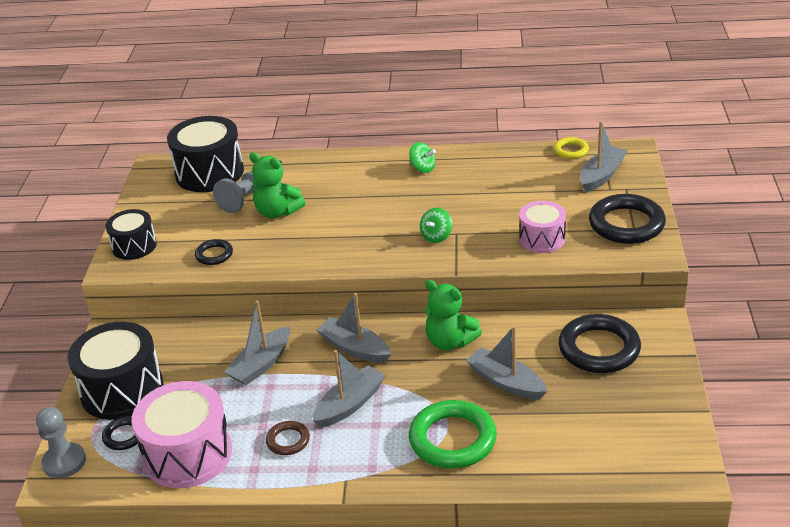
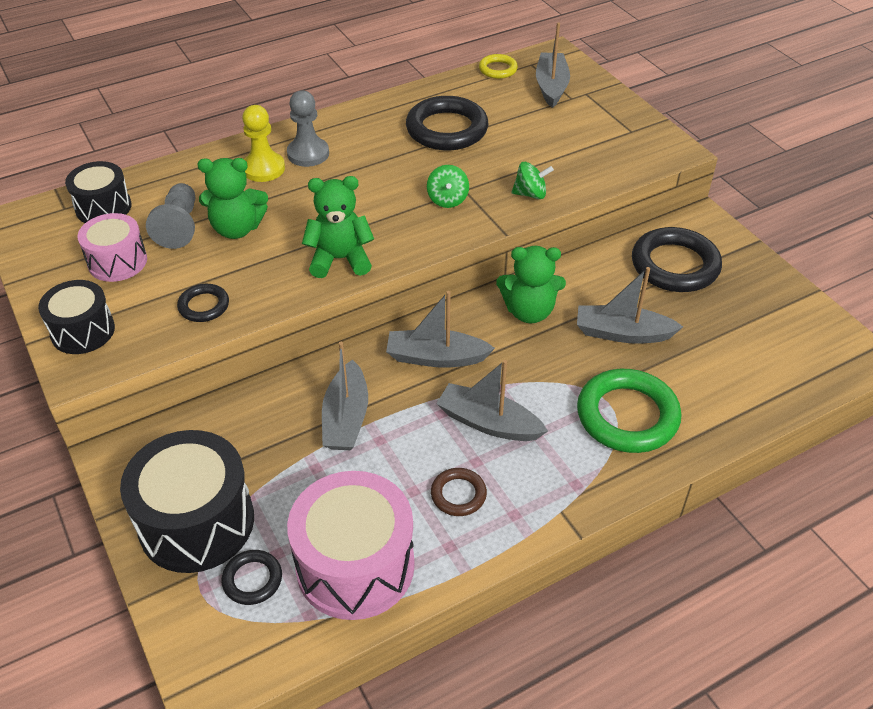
camera: 35 degrees left, 10 degrees up
(64, 462) = (200, 652): grey pawn -> grey pawn (308, 154)
(209, 173) = (103, 207): black drum -> black drum, size x0.60
(324, 253) = (340, 259): none -> green teddy bear
(330, 177) = (263, 168): none -> yellow pawn
(350, 404) = (488, 423): grey boat -> grey boat turned 75 degrees counterclockwise
(422, 168) = (361, 130): green spinning top -> green spinning top (530, 194)
(542, 239) = (556, 168): pink drum -> pink drum (117, 262)
(626, 224) = (620, 128): black ring -> black ring (447, 129)

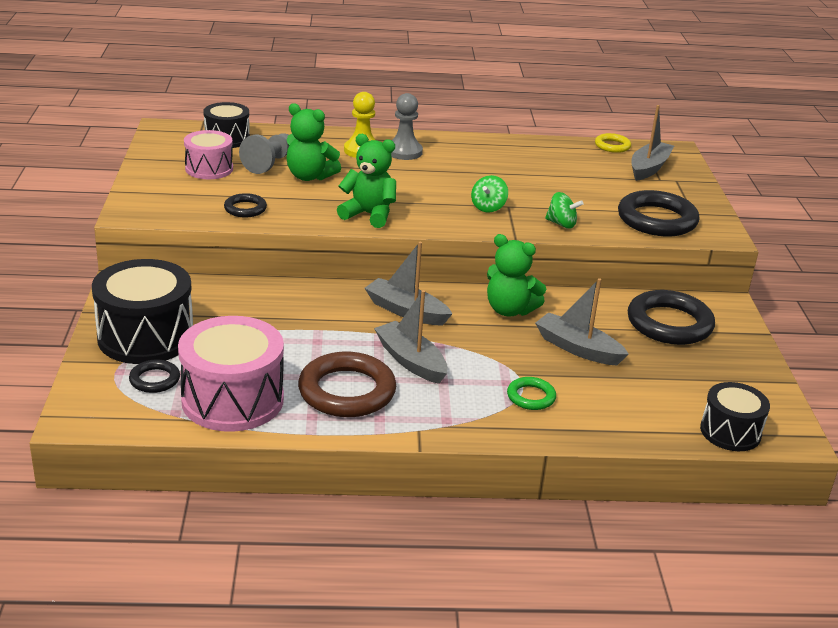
camera: 25 degrees right, 15 degrees down
(83, 331) = (152, 196): black drum -> black drum (730, 432)
(346, 418) = (303, 321): grey boat -> none
(447, 129) = (530, 168): black ring -> black ring (657, 220)
(458, 494) = (347, 391): brown ring -> brown ring, size x1.96
(627, 416) = (531, 397): green ring -> green ring, size x0.51

